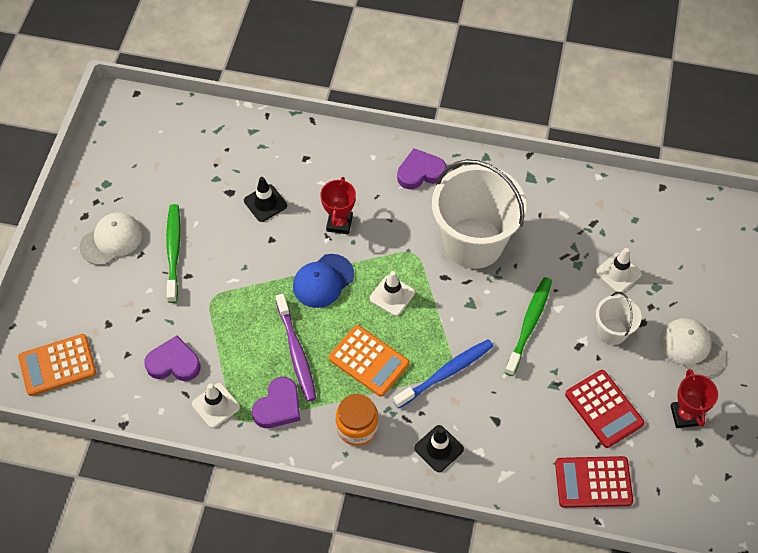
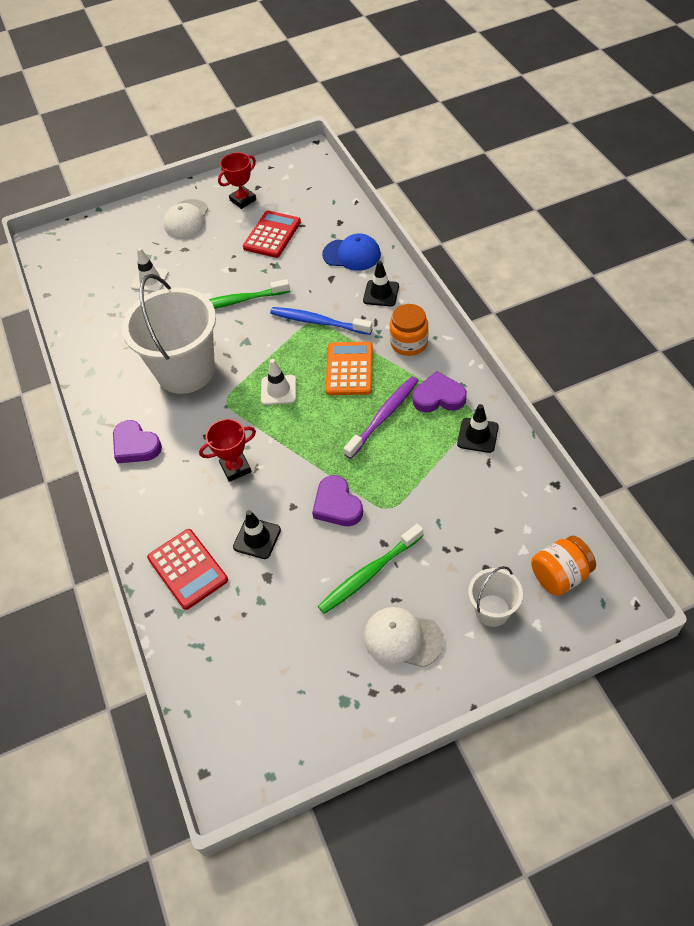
camera: 120 degrees left, 5 degrees down
(57, 365) = (560, 575): orange calculator -> orange jar
(174, 363) = (471, 490): purple heart -> purple heart (337, 505)
(216, 405) = (477, 435): white traffic cone -> black traffic cone
(323, 281) = (303, 442): blue cap -> blue cap (352, 254)
(593, 482) = (331, 215): red calculator -> red calculator (187, 569)
(612, 331) = (205, 259): white bucket -> white bucket (492, 610)

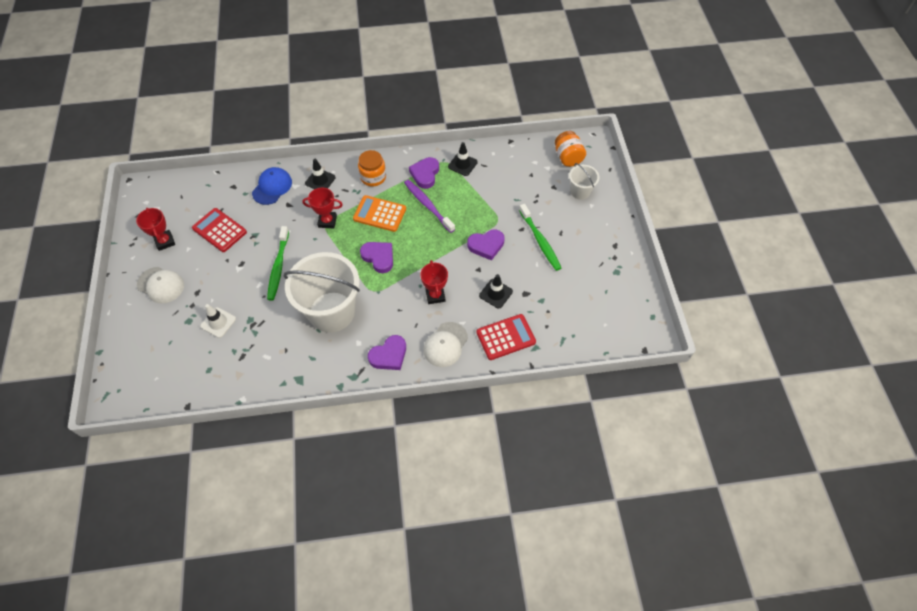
camera: 80 degrees left, 5 degrees up
(278, 390) = (379, 257): white traffic cone -> purple heart
(318, 322) = (327, 221): blue toothbrush -> red trophy
(402, 638) = (586, 235): white cap -> white cap (445, 344)

